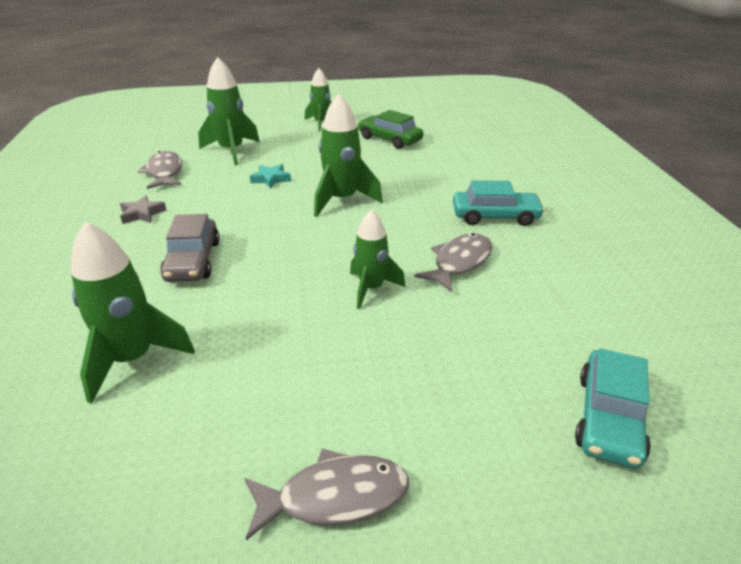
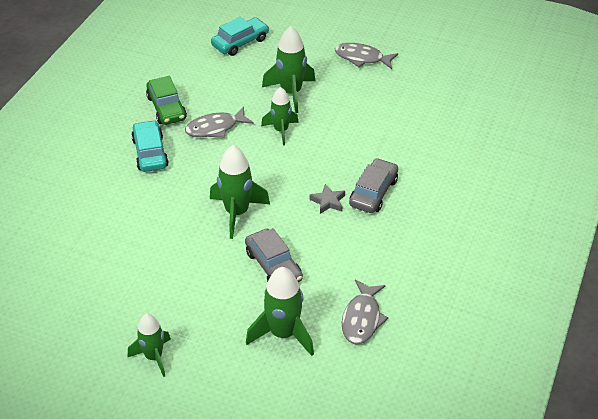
camera: 150 degrees left, 10 degrees up
(132, 359) = (424, 137): green rocket -> green rocket (291, 93)
(142, 214) = (396, 259): grey star -> grey star (328, 201)
(271, 179) = (273, 266): turquoise star -> grey car
(389, 139) = (117, 287): green car -> green car (166, 108)
(495, 216) = (150, 153): turquoise car -> turquoise car turned 45 degrees clockwise

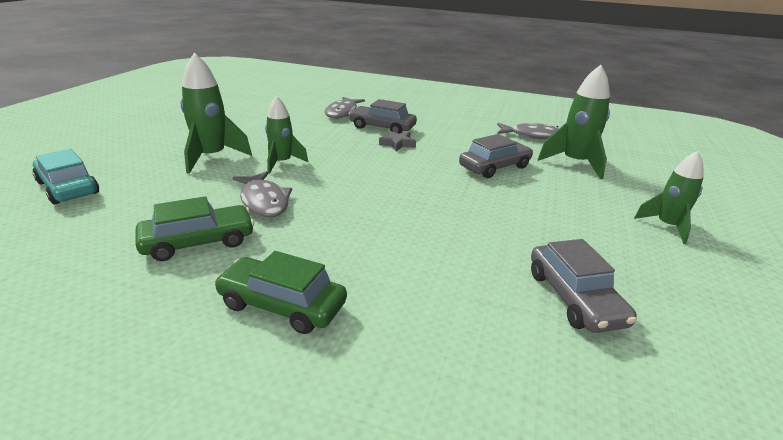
camera: 95 degrees left, 15 degrees down
(80, 267) = (574, 298): none -> grey car
(102, 146) = (282, 305): none -> green car
(150, 153) = (309, 251): turquoise car -> none
(237, 213) = (424, 185): green rocket -> none
(362, 58) = (169, 125): grey fish -> grey fish (343, 113)

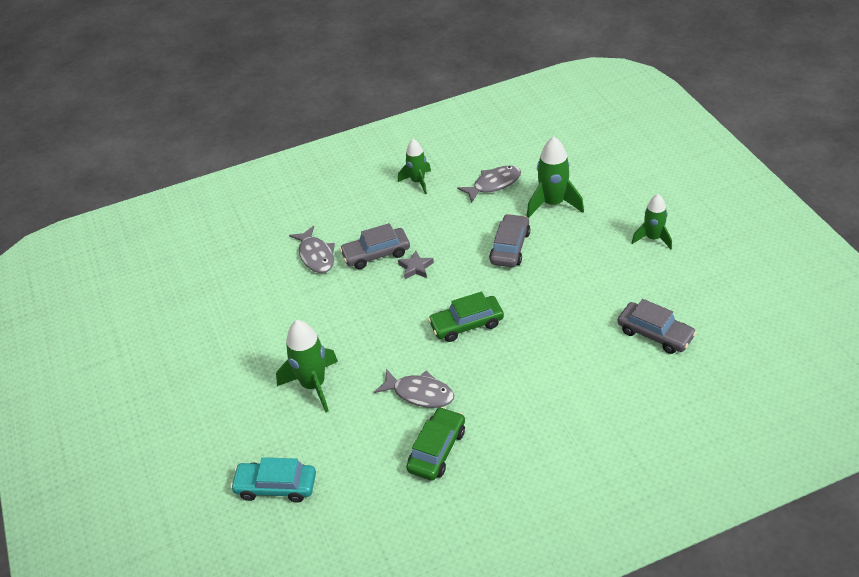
camera: 35 degrees left, 15 degrees up
(282, 163) = (371, 351): green rocket -> green rocket (418, 182)
(282, 305) = (539, 446): green car -> green car (466, 324)

